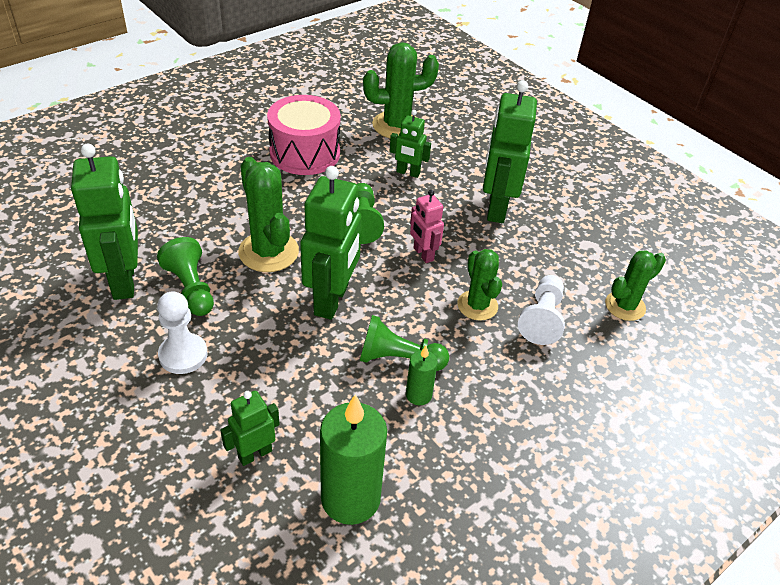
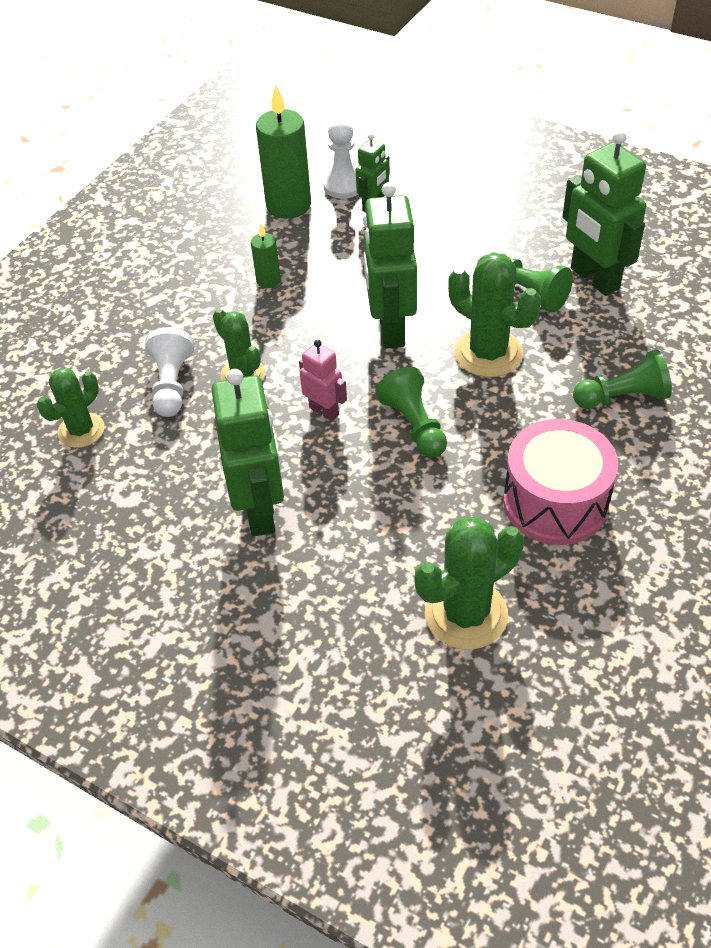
camera: 165 degrees right, 5 degrees up
(183, 355) = (483, 243): white pawn -> white pawn (343, 186)
(398, 359) = (299, 301): green pawn -> green pawn (622, 397)
(408, 173) = (400, 524): green robot -> none

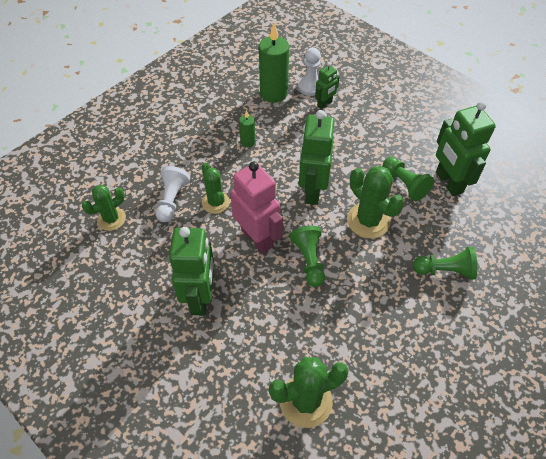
camera: 10 degrees right, 5 degrees up
(324, 411) = (257, 238): pink robot -> pink robot, size x1.89
(555, 502) = (382, 335): pink drum -> none

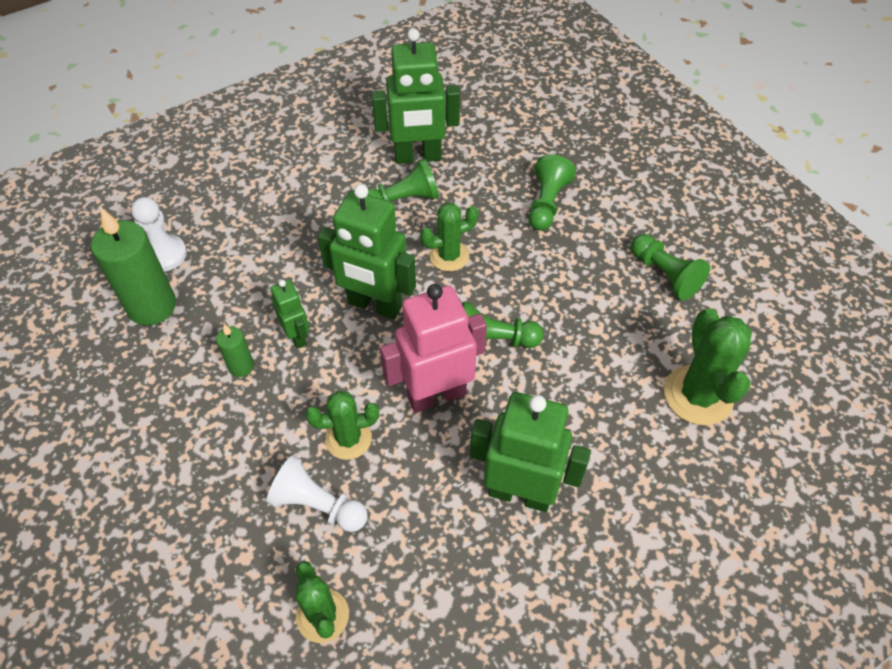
camera: 75 degrees left, 0 degrees up
(324, 104) = (212, 246): green robot -> green robot (297, 336)
(368, 220) = (449, 256): green cactus -> green cactus, size x0.66
(411, 364) = (664, 275): none -> green pawn

